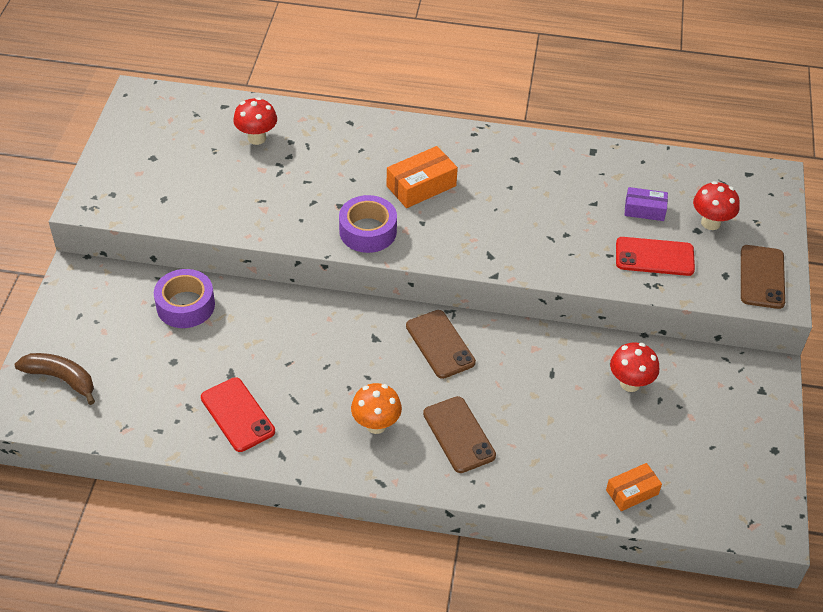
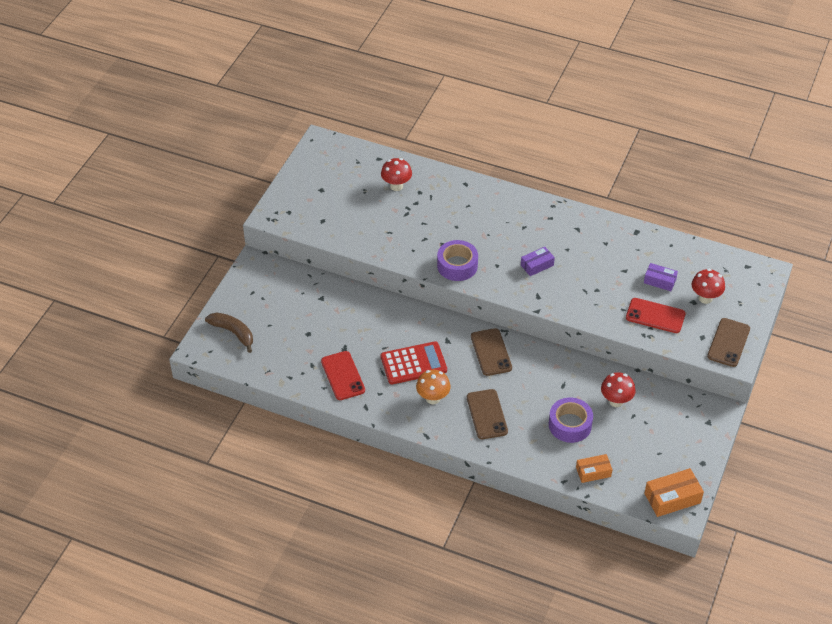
camera: 15 degrees right, 0 degrees up
(185, 305) = (324, 297): purple tape -> purple tape (570, 425)
(335, 379) = (413, 363): none -> red calculator
(421, 186) = (503, 239): orange box -> orange box (672, 498)
(476, 214) = (537, 265): none -> purple box

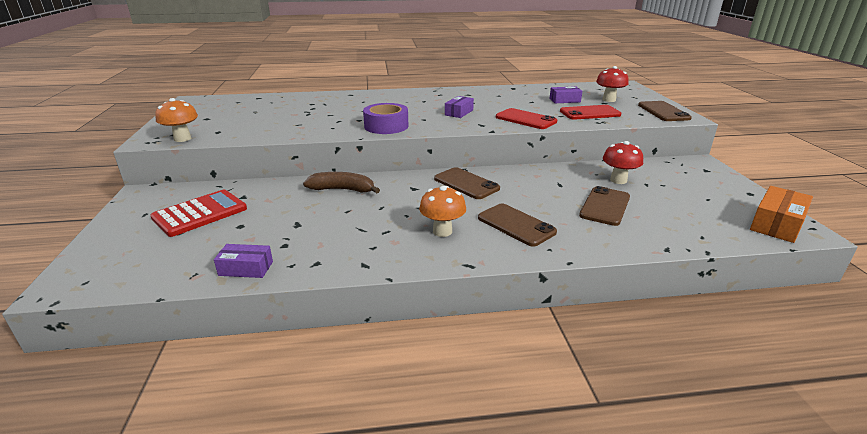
camera: 30 degrees left, 20 degrees down
(233, 333) = (123, 254): brown banana -> brown banana (342, 190)
(294, 223) = (182, 139): none -> orange mushroom
(297, 379) = (246, 268): none -> purple box
(343, 376) = (311, 247): red phone -> red phone (525, 119)
(396, 186) = (286, 105): red mushroom -> none
(413, 363) = (393, 212): red calculator -> red calculator (200, 213)
(570, 425) = (605, 206): purple tape -> brown phone
(593, 472) = (680, 231): orange box -> none

